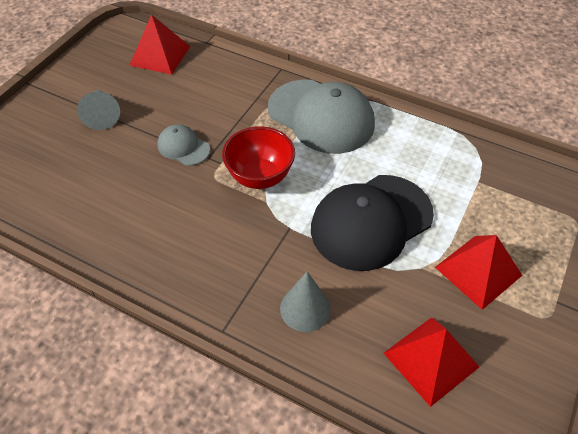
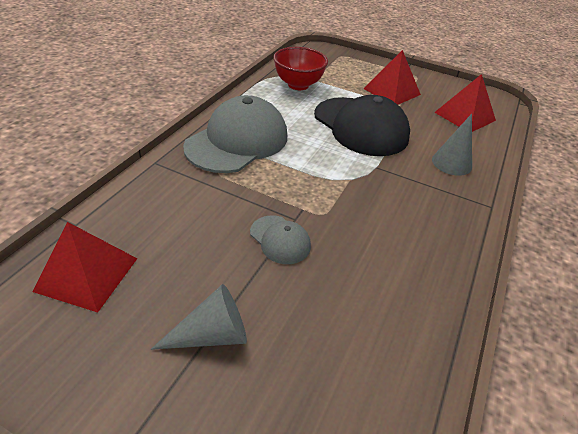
camera: 95 degrees left, 10 degrees down
(183, 147) = (280, 239): grey cap -> grey cap turned 75 degrees counterclockwise
(260, 177) = (320, 182): red bowl -> red bowl (298, 85)

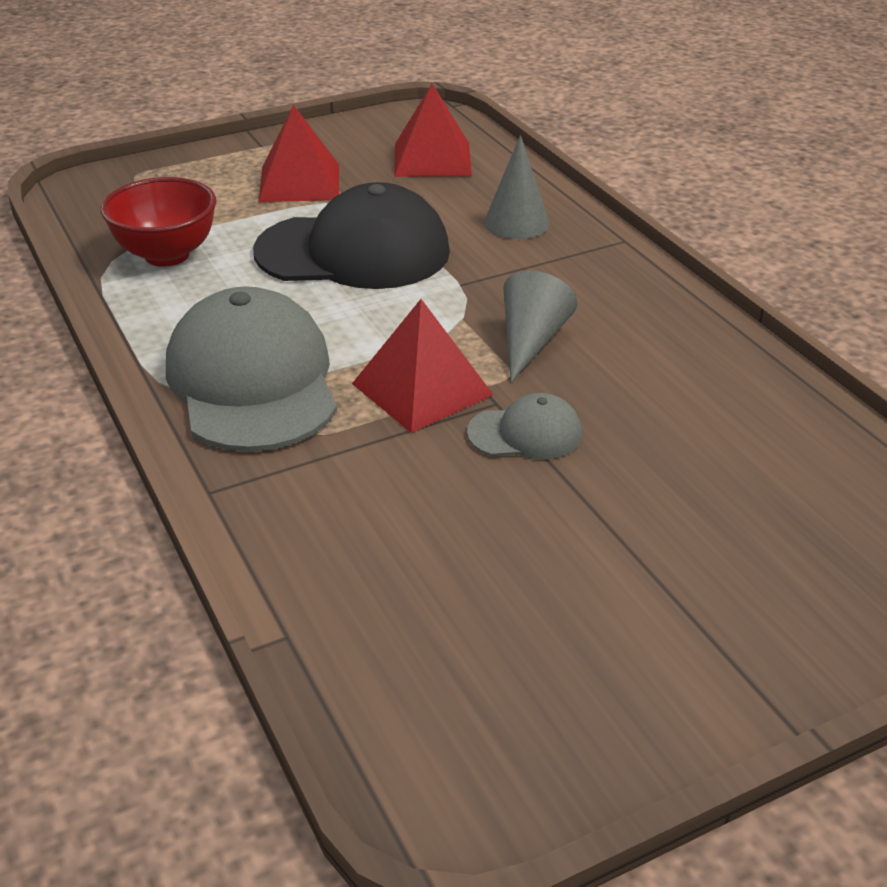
camera: 50 degrees left, 5 degrees down
(87, 274) = (424, 652): red pyramid -> red pyramid (421, 389)
(212, 335) = (646, 562): grey cone -> grey cone (531, 341)

